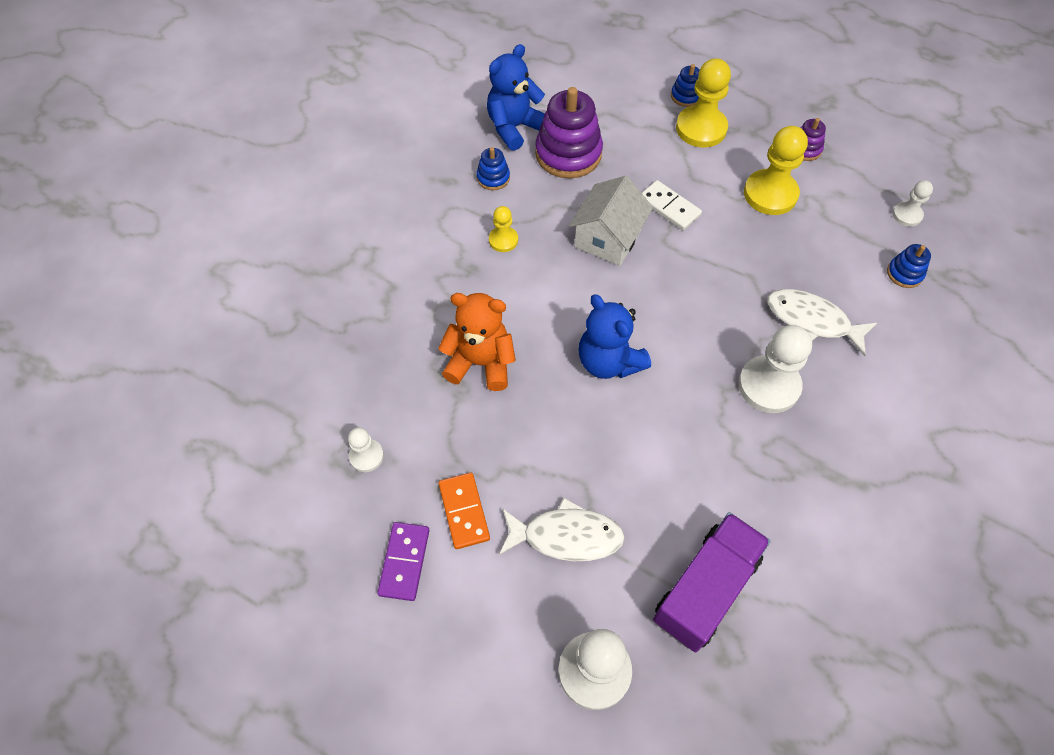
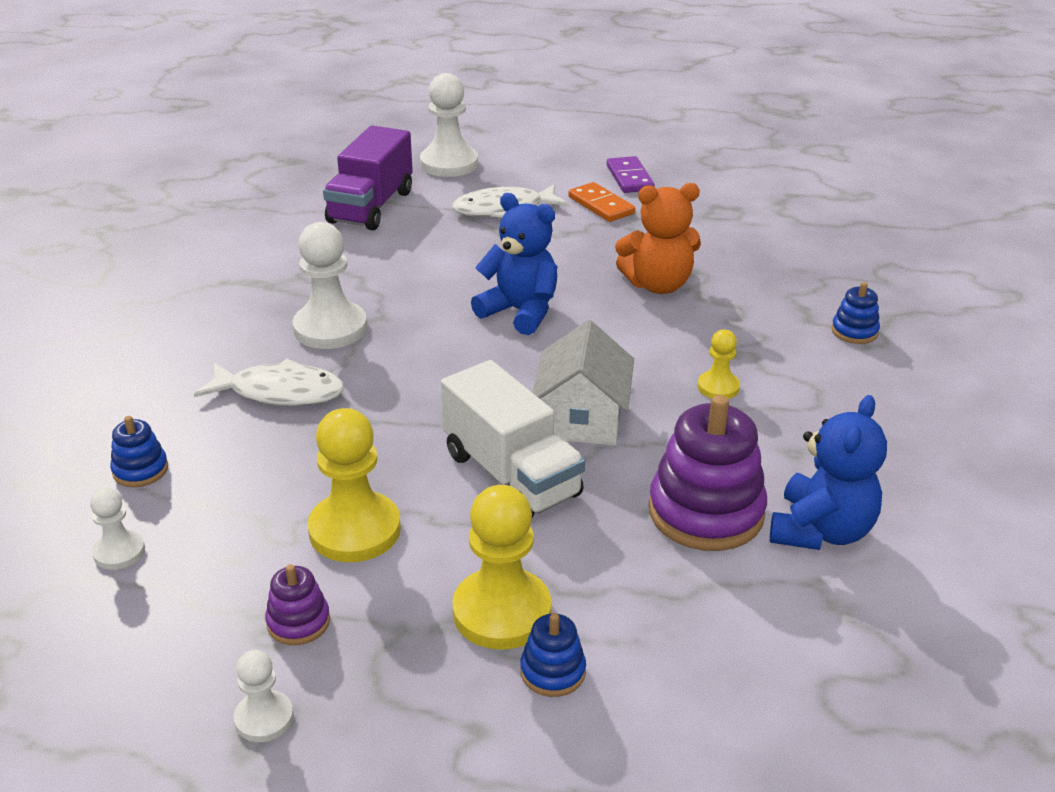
camera: 160 degrees right, 25 degrees down
(366, 456) = (713, 215): white pawn -> white pawn (264, 718)
(493, 178) = (791, 452): blue stacking toy -> blue stacking toy (854, 331)
(669, 207) = (511, 474): white domino -> white truck

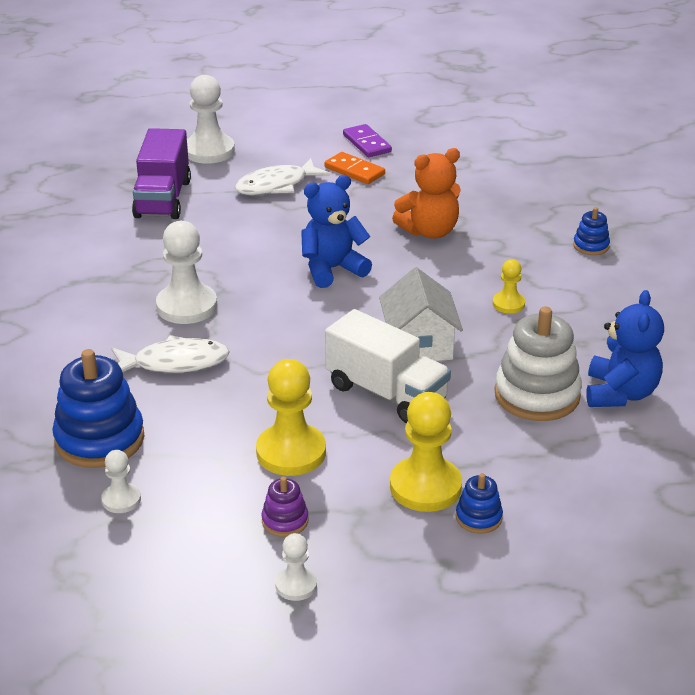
camera: 15 degrees left, 0 degrees up
(140, 470) = (99, 439): blue stacking toy -> blue stacking toy, size x2.05
(520, 312) = (332, 269): blue teddy bear -> blue teddy bear turned 45 degrees counterclockwise
(706, 512) = (537, 395): purple stacking toy -> white stacking toy

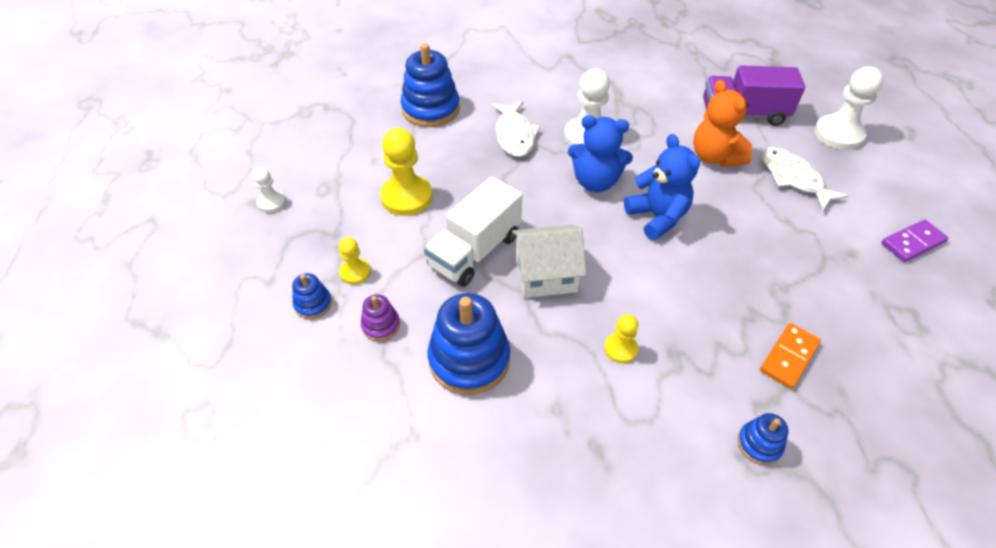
camera: 90 degrees right, 15 degrees up
(121, 499) = (370, 123): white pawn -> none
(285, 521) = (334, 196): purple stacking toy -> purple stacking toy (381, 325)
(354, 171) = (847, 232): orange domino -> orange domino (788, 357)
(425, 487) = (355, 272): yellow pawn -> yellow pawn, size x0.53
(429, 231) = (745, 290): orange teddy bear -> orange teddy bear (714, 157)
(537, 395) = (469, 359): white stacking toy -> blue stacking toy
(620, 393) = (469, 434): blue teddy bear -> blue teddy bear (595, 182)

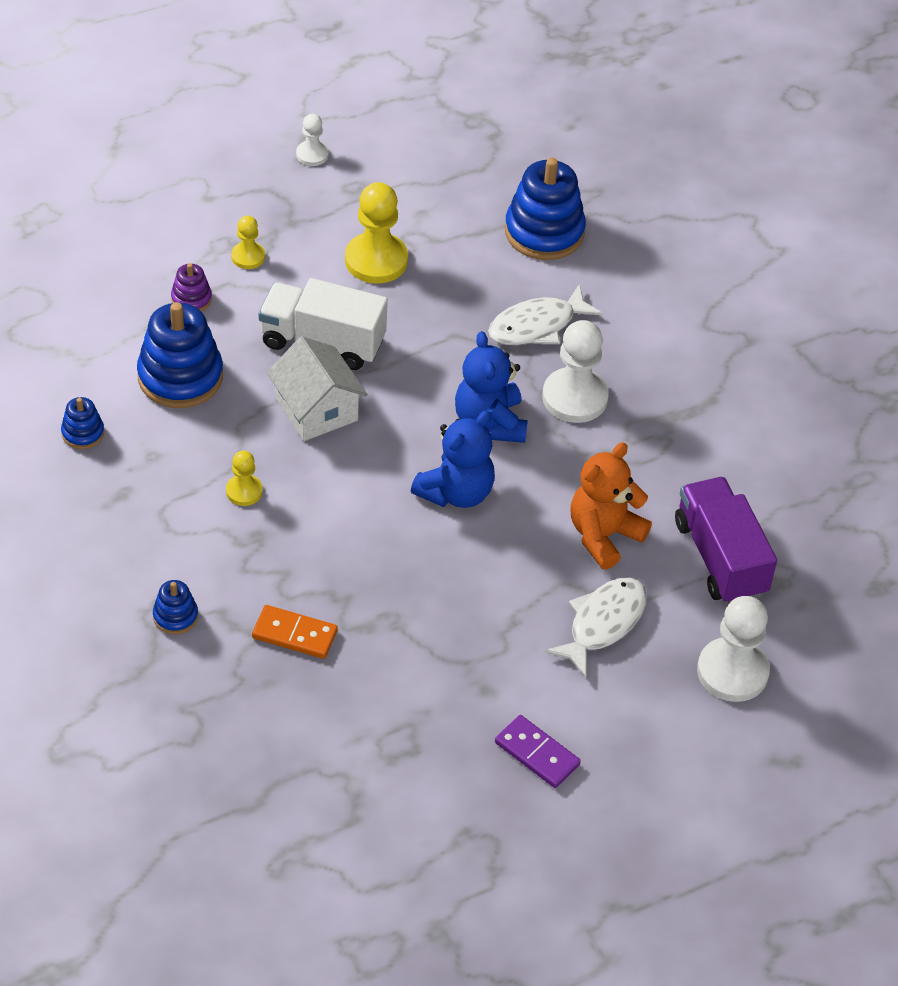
camera: 65 degrees right, 0 degrees up
(313, 304) = (194, 240): blue stacking toy -> blue stacking toy (83, 433)

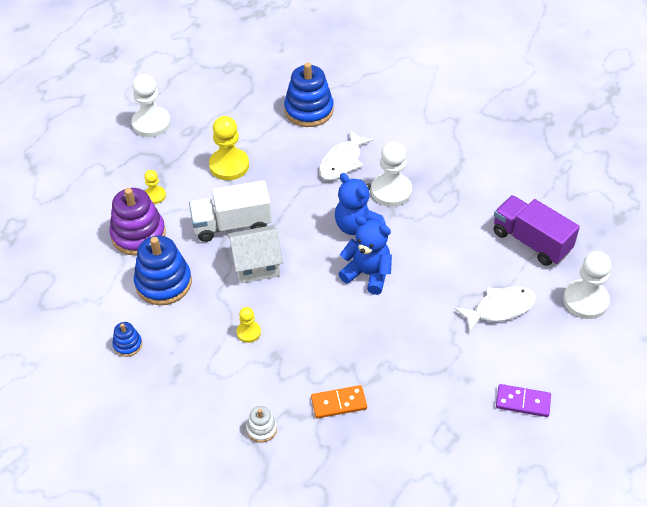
camera: 25 degrees left, 0 degrees up
(175, 616) = (261, 429): blue stacking toy -> white stacking toy
(191, 299) = (138, 235): purple stacking toy -> purple stacking toy, size x2.05
(312, 154) = (151, 123): white pawn -> white pawn, size x1.87
(316, 410) = (256, 264): white house -> white house turned 45 degrees counterclockwise
(456, 492) = (367, 274): blue teddy bear -> blue teddy bear turned 75 degrees counterclockwise
(602, 623) = (500, 308): white fish -> white fish turned 60 degrees clockwise
(603, 535) = (463, 259): orange teddy bear -> none

